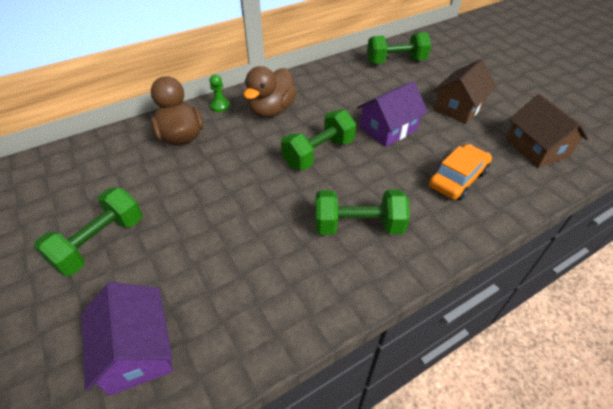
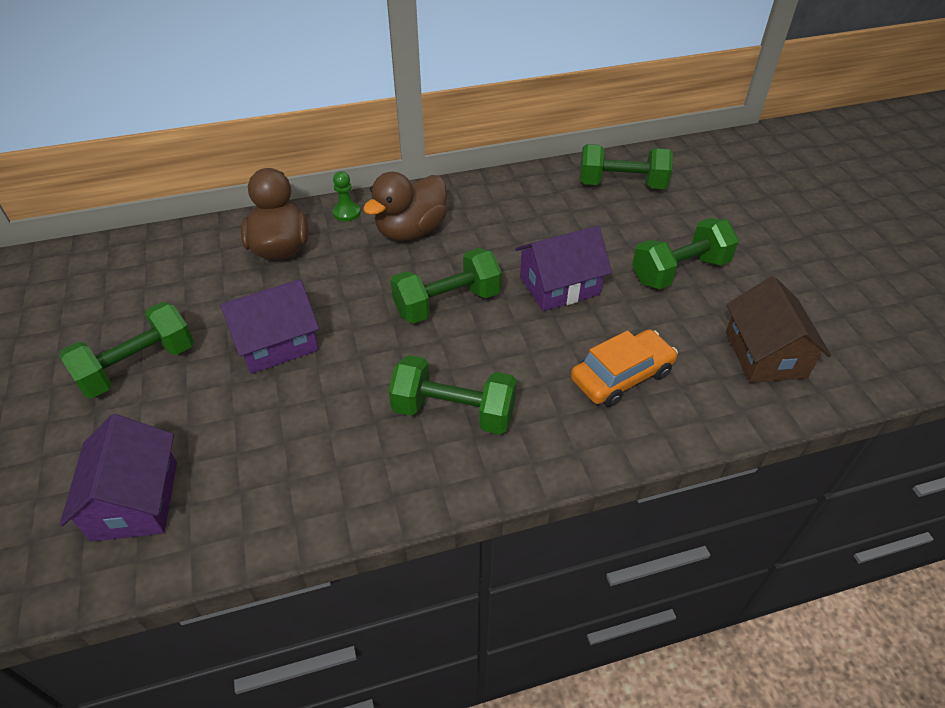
camera: 15 degrees right, 0 degrees up
(205, 203) = (276, 343): none -> purple house
(458, 107) = (679, 271): brown house -> green dumbbell

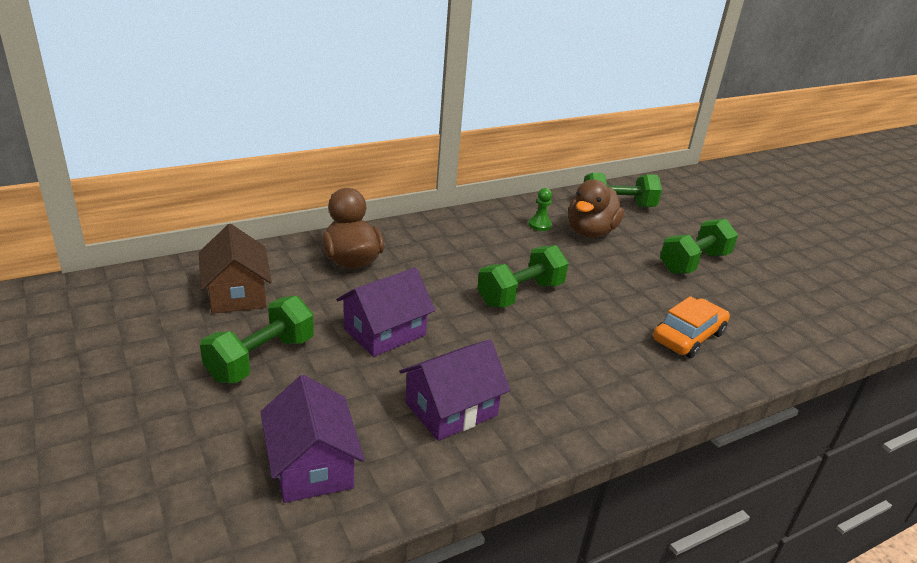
camera: 15 degrees left, 15 degrees down
(346, 213) = (398, 233): green pawn -> green pawn (540, 225)
(411, 230) = (462, 243): brown duck -> brown duck (590, 232)
(453, 412) = (567, 372): green dumbbell -> none
(559, 286) = (606, 277): purple house -> purple house (451, 409)
(765, 354) = (787, 314): brown house -> brown house (237, 293)

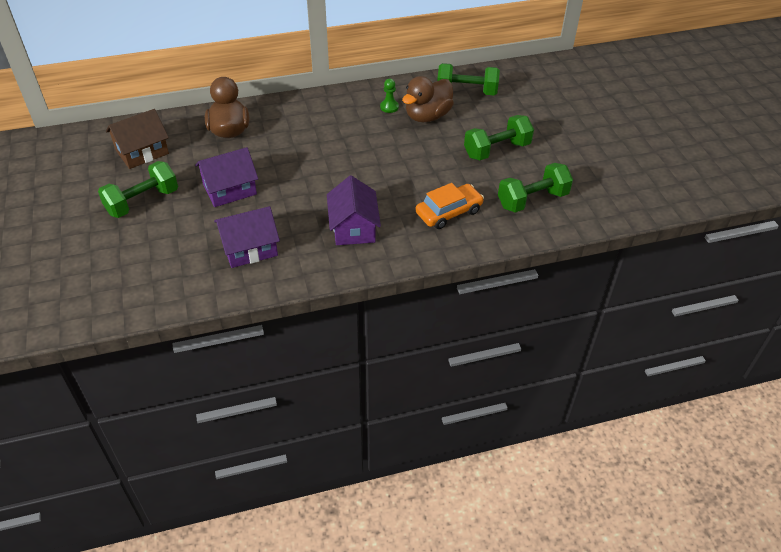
camera: 15 degrees right, 15 degrees up
(237, 293) = (142, 152): brown house -> brown house turned 60 degrees clockwise
(312, 465) = (150, 274): purple house -> purple house (353, 227)
(520, 294) = (340, 167): green dumbbell -> green dumbbell (532, 200)

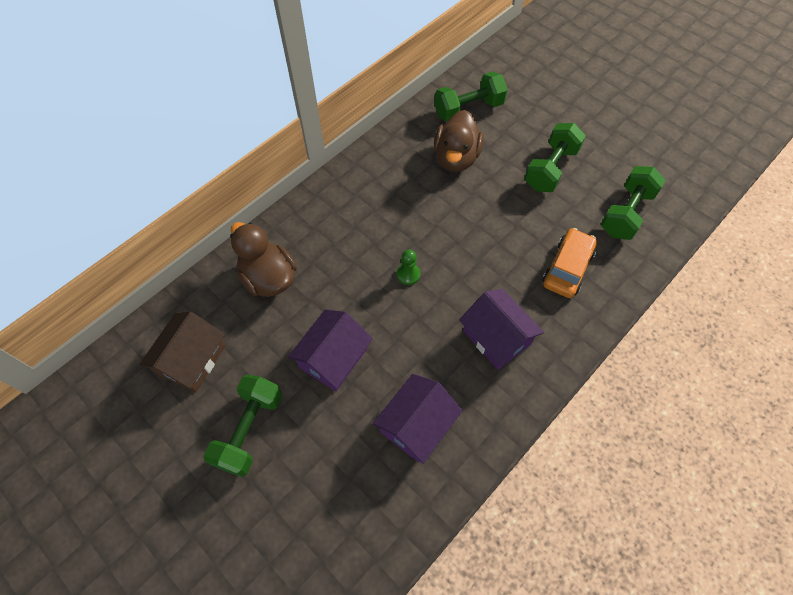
camera: 30 degrees left, 15 degrees up
(389, 107) = (410, 164): green pawn -> green pawn (408, 274)

